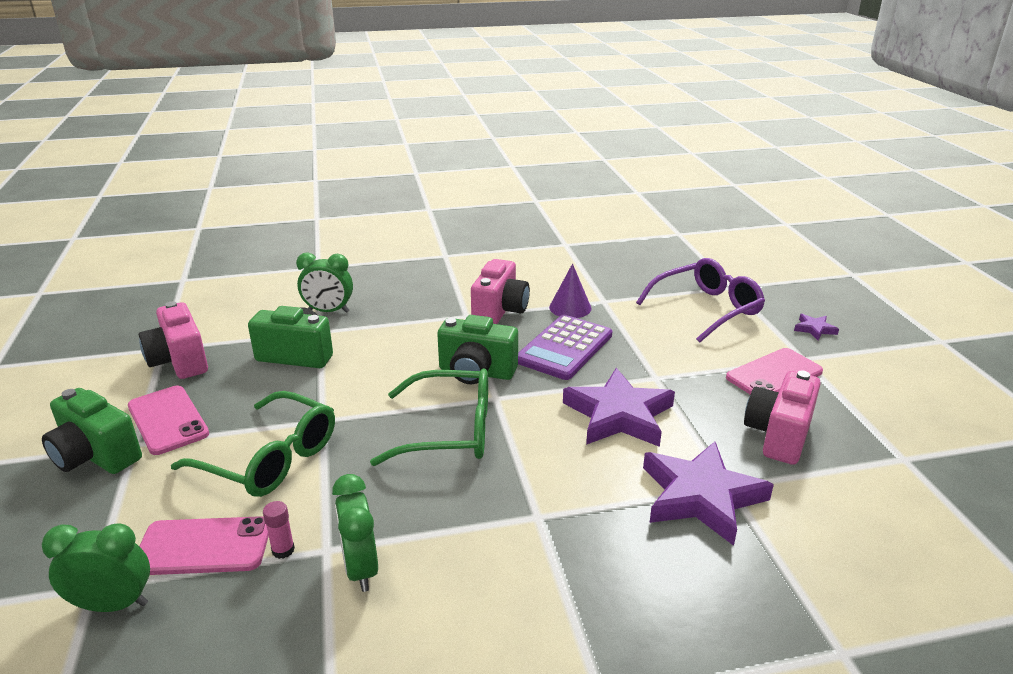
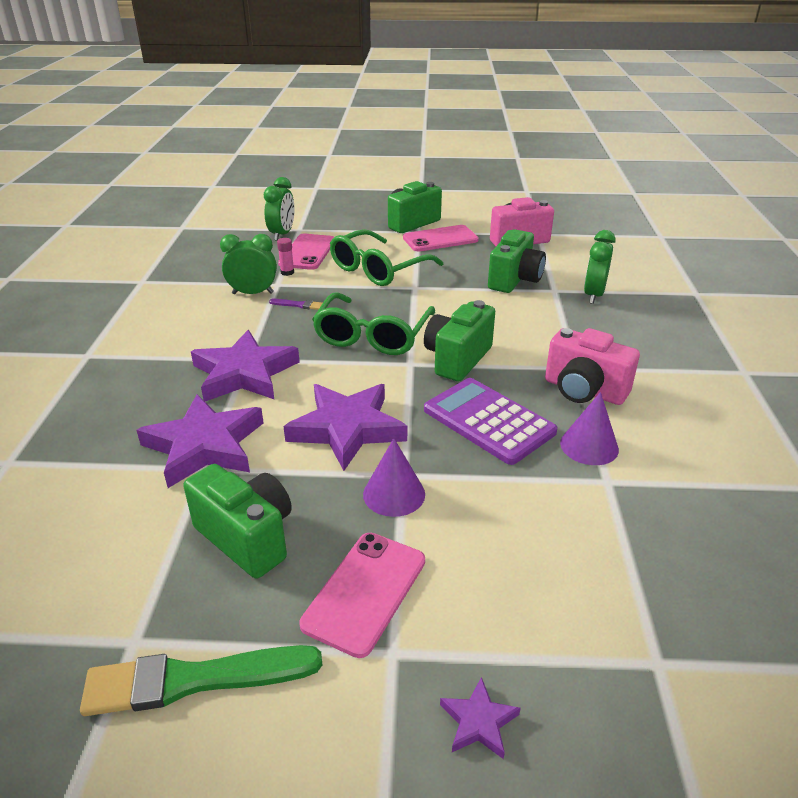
camera: 105 degrees right, 5 degrees up
(389, 509) = (298, 305): none -> purple brush
(567, 509) = (245, 373): none -> purple star
(679, 378) = (394, 494): none -> purple cone
(706, 309) = (572, 589): purple glasses -> none
(774, 375) = (365, 592): pink phone -> pink phone turned 45 degrees clockwise
(778, 435) = (247, 537): pink camera -> green camera
(897, 423) = (194, 680): none -> green brush

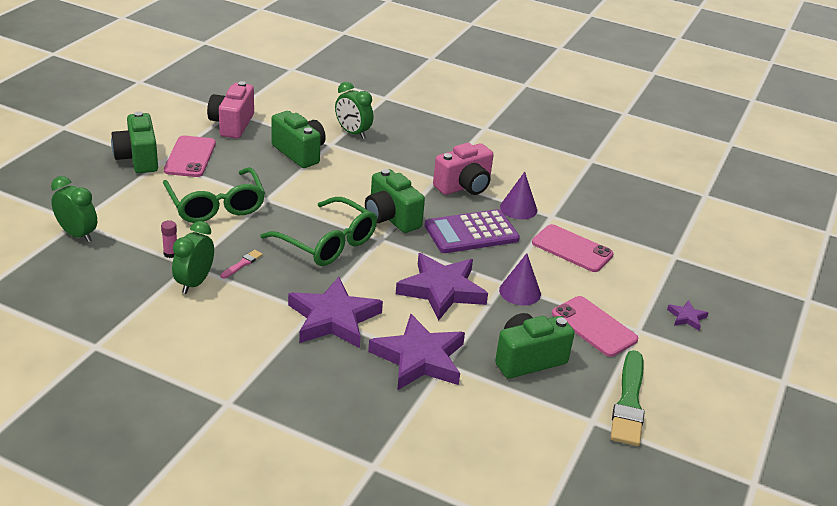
camera: 70 degrees left, 0 degrees up
(298, 305) = (242, 264): purple brush -> pink brush
(308, 252) = (139, 231): pink phone -> pink phone (572, 249)

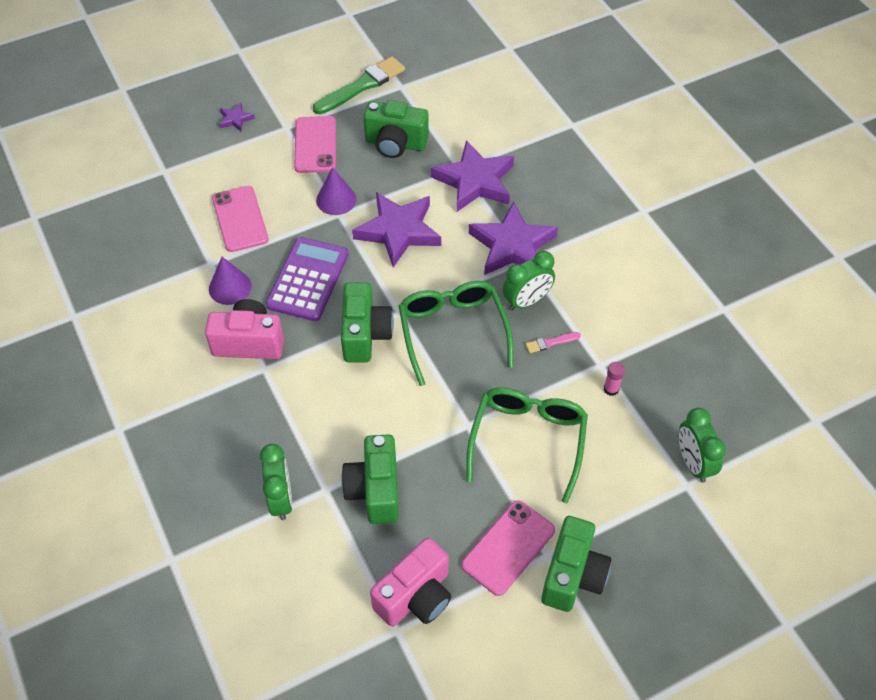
camera: 140 degrees left, 20 degrees up
(194, 283) = (607, 340): green clock -> green clock (526, 301)
(471, 233) = (308, 279): purple calculator -> purple calculator turned 90 degrees counterclockwise

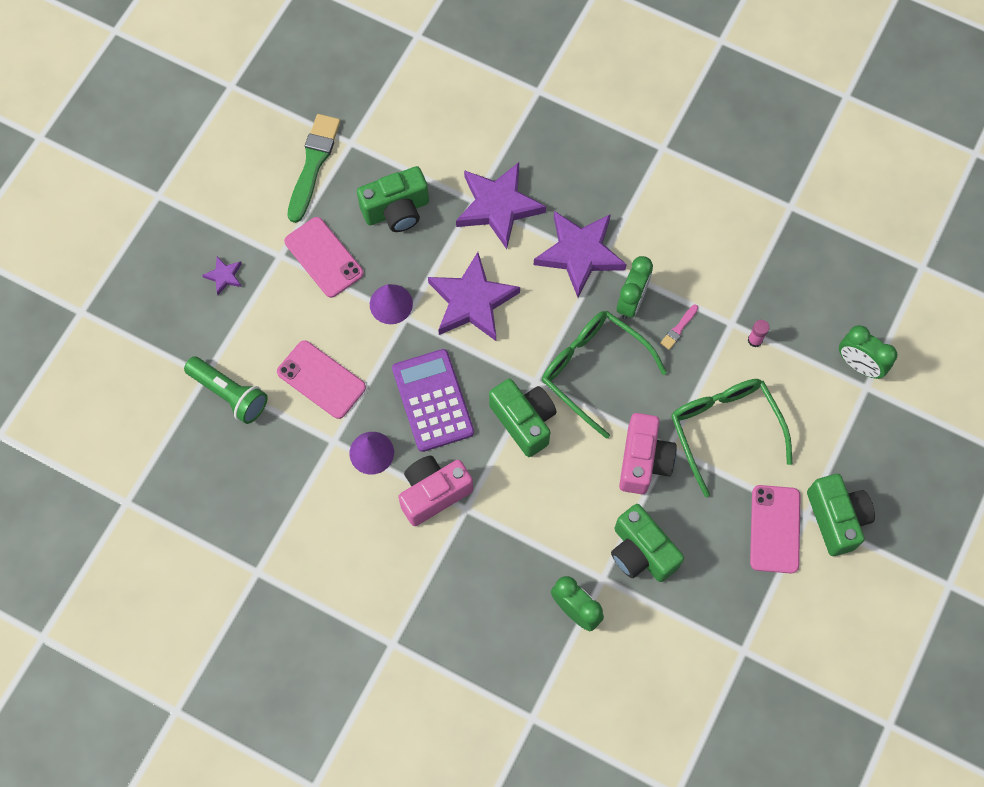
camera: 35 degrees left, 15 degrees up
(168, 191) = (229, 394): none -> green flashlight
(416, 596) = (737, 615): pink camera -> pink camera (643, 461)

